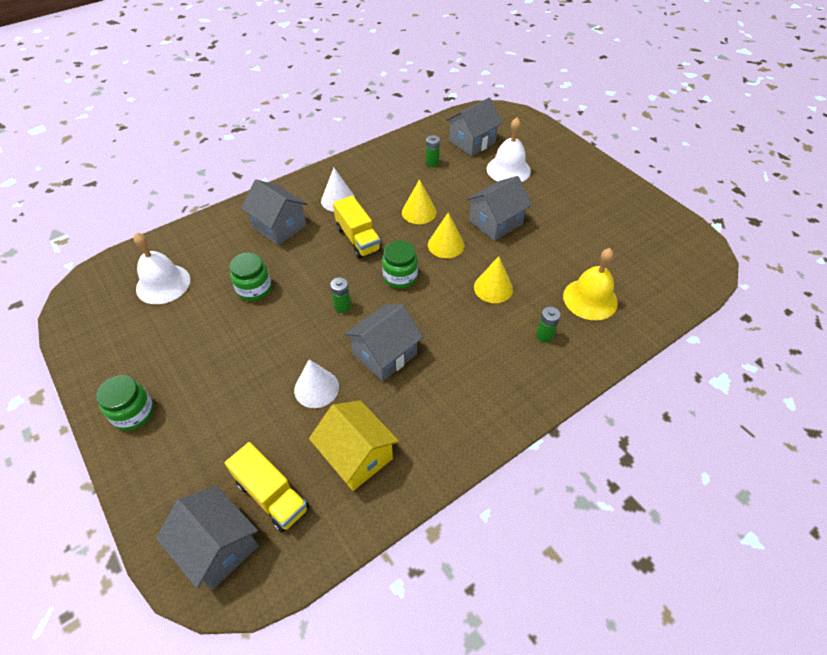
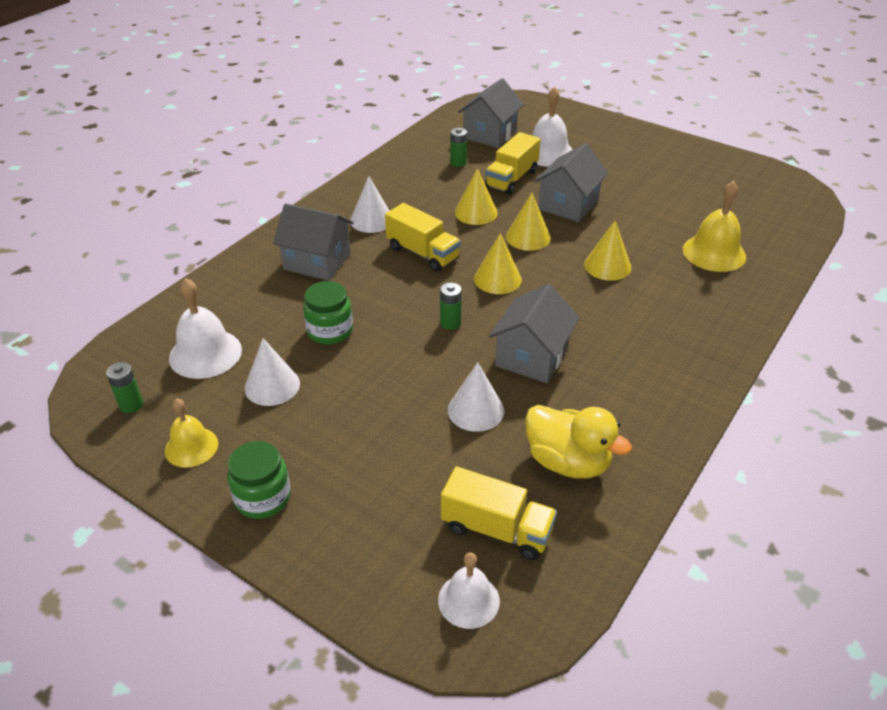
camera: 20 degrees left, 10 degrees down
(113, 357) = (191, 447): none -> yellow bell
(190, 323) = (272, 386): none -> white cone
(218, 547) = (468, 600): grey house -> white bell
(356, 456) = (568, 462): yellow house -> yellow duck
(400, 277) = (497, 279): green jar -> yellow cone
(465, 187) = (511, 179): none -> yellow truck
(544, 335) = (690, 297): green battery -> green battery (131, 405)

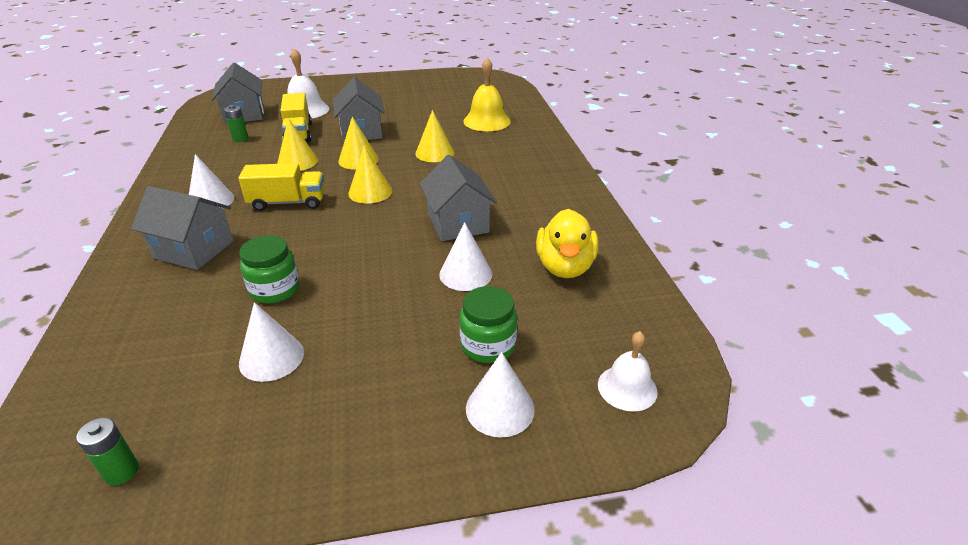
camera: 45 degrees left, 5 degrees down
(191, 447) = (249, 457): yellow bell -> none
(205, 353) = (161, 375): white bell -> none
(263, 498) = (380, 444): green jar -> green jar (488, 345)
(317, 261) = (194, 249): grey house -> grey house turned 45 degrees clockwise
(360, 537) = (500, 408): none -> white cone
(450, 323) = (372, 233): green battery -> none
(497, 529) = (581, 333): yellow truck -> none
(568, 462) = (565, 267): yellow duck -> yellow duck turned 105 degrees clockwise

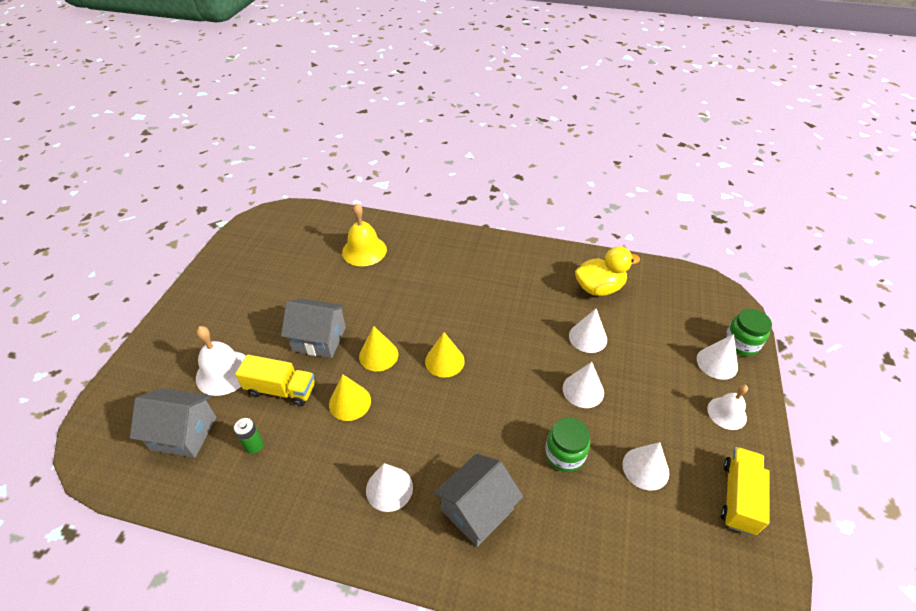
camera: 65 degrees left, 10 degrees up
(121, 471) = (737, 571): green battery -> none
(288, 202) = (429, 423): yellow truck -> yellow truck (738, 497)
(375, 286) = (583, 390): none -> white cone
(434, 153) = (401, 301): yellow cone -> none
(458, 223) = (522, 321): grey house -> none
(488, 345) = (664, 350): green jar -> green jar (741, 343)
(565, 267) = (599, 288): yellow duck -> yellow duck turned 45 degrees counterclockwise
(627, 388) = (712, 307): white bell -> white bell (727, 413)

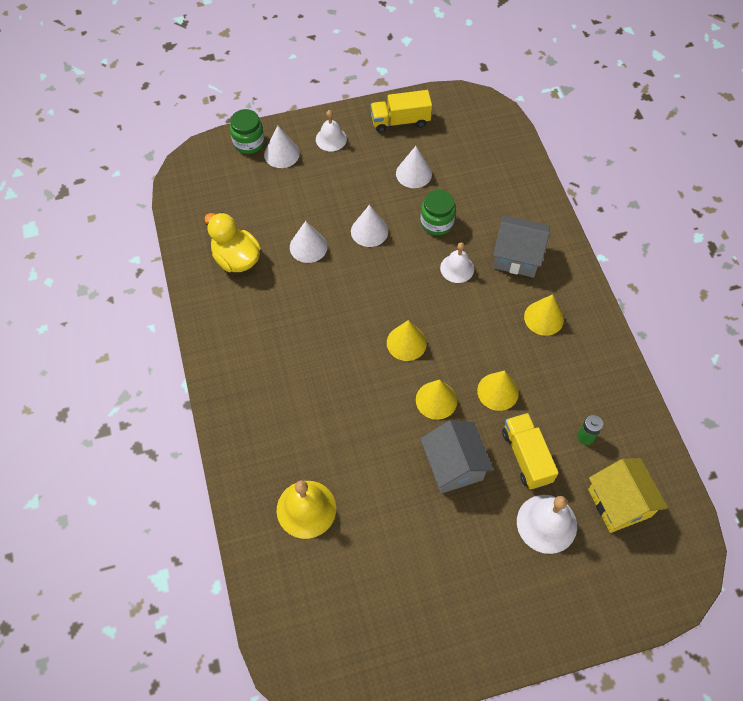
camera: 120 degrees left, 15 degrees up
(184, 433) = (619, 503): grey house -> yellow house
(389, 488) = (544, 318): white cone -> yellow cone
(497, 442) = (457, 268): none -> white bell

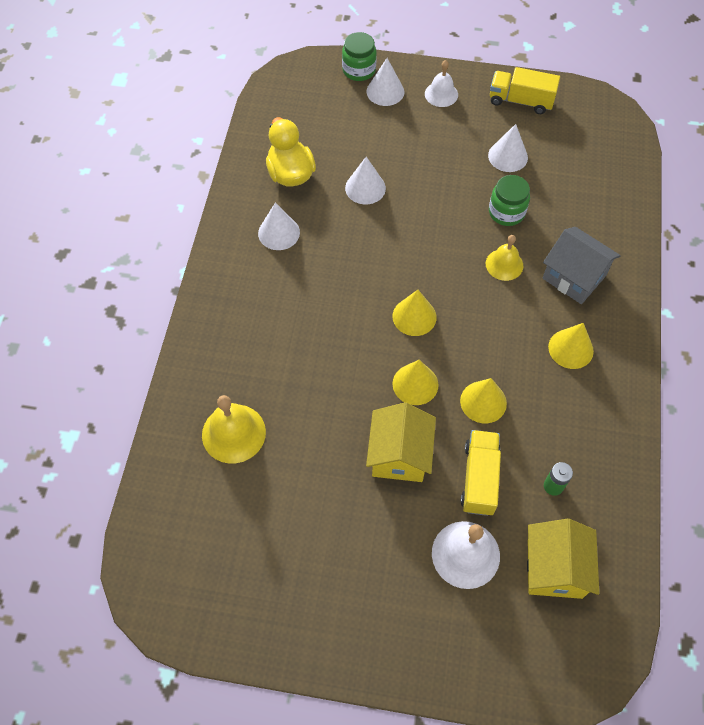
camera: 25 degrees right, 0 degrees up
(369, 231) = (433, 195): white cone -> white cone (279, 233)
(453, 465) = (399, 455): grey house -> yellow house
(457, 268) = (504, 264): white bell -> yellow bell

